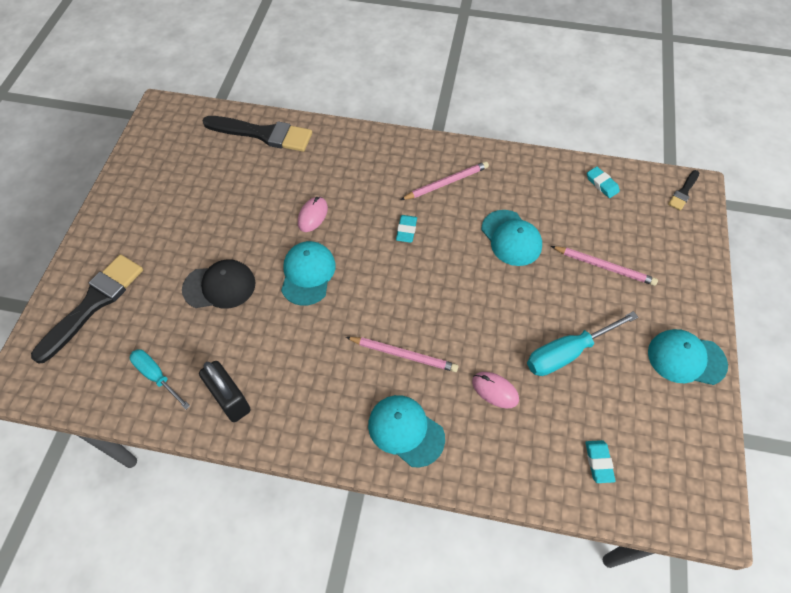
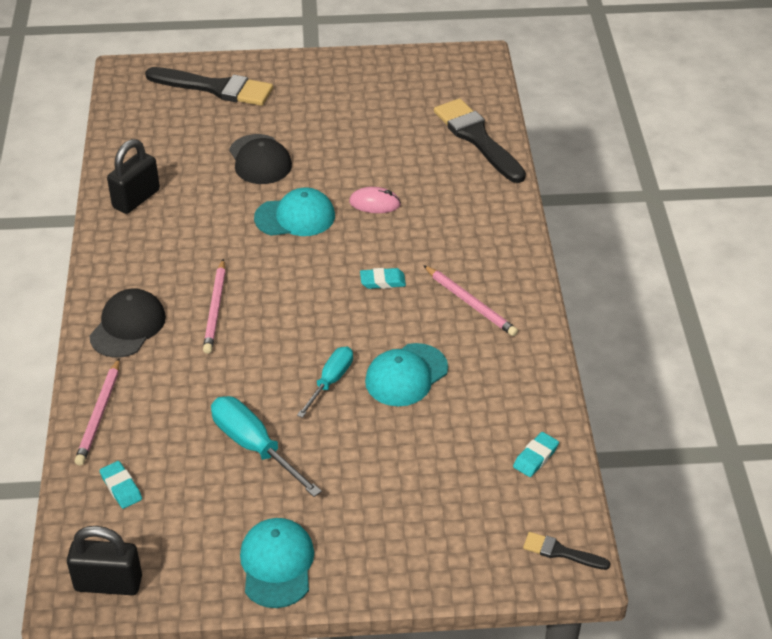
camera: 75 degrees right, 15 degrees down
(156, 376) = (149, 147): turquoise screwdriver -> turquoise screwdriver (331, 381)
(263, 134) = (477, 139): black brush -> black brush turned 150 degrees clockwise
(406, 431) = (128, 326): turquoise cap -> black cap
(495, 390) = (190, 389): pink mouse -> none
(598, 462) = (121, 487): turquoise eraser -> turquoise eraser turned 75 degrees clockwise
(604, 267) = (393, 471): pink pencil -> pink pencil (99, 414)
(700, 486) = (108, 583): none -> black padlock

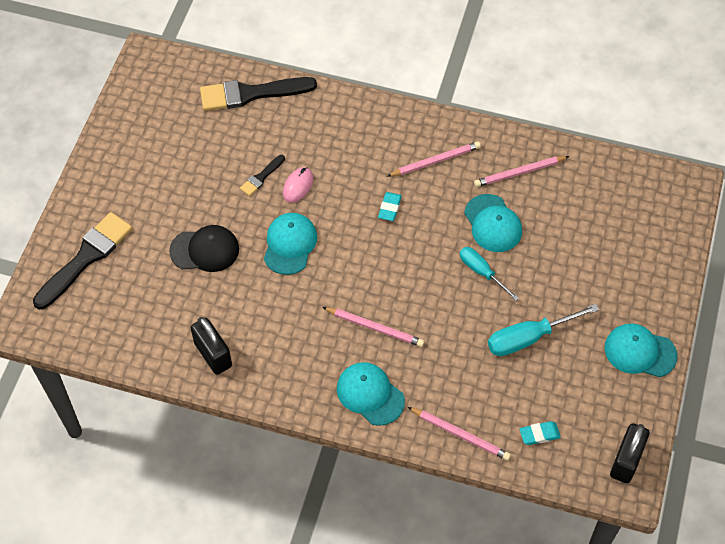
camera: 70 degrees left, 15 degrees up
(128, 326) = (370, 394): black cap -> turquoise cap
(496, 382) = (519, 172): none -> pink pencil
(535, 457) = (594, 174): turquoise eraser -> none
(561, 552) = (676, 188): black brush -> black brush (261, 177)

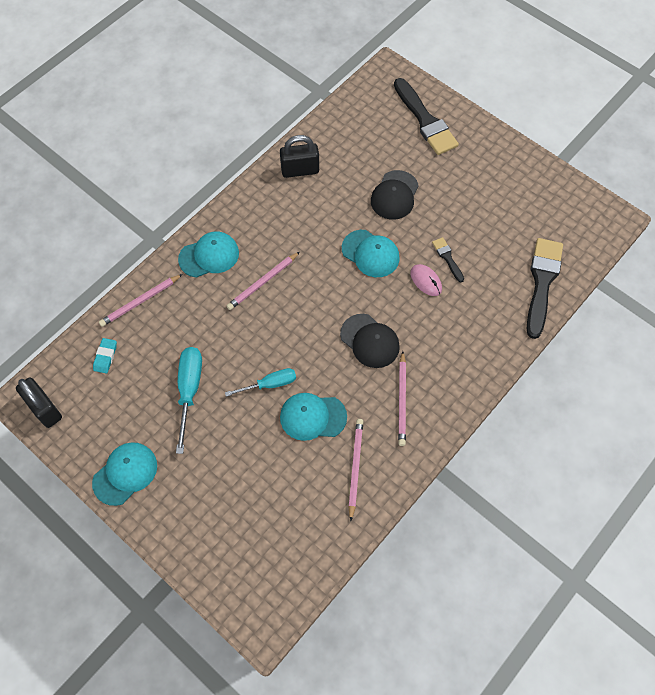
camera: 115 degrees right, 5 degrees up
(389, 208) = (370, 341): turquoise eraser -> black cap

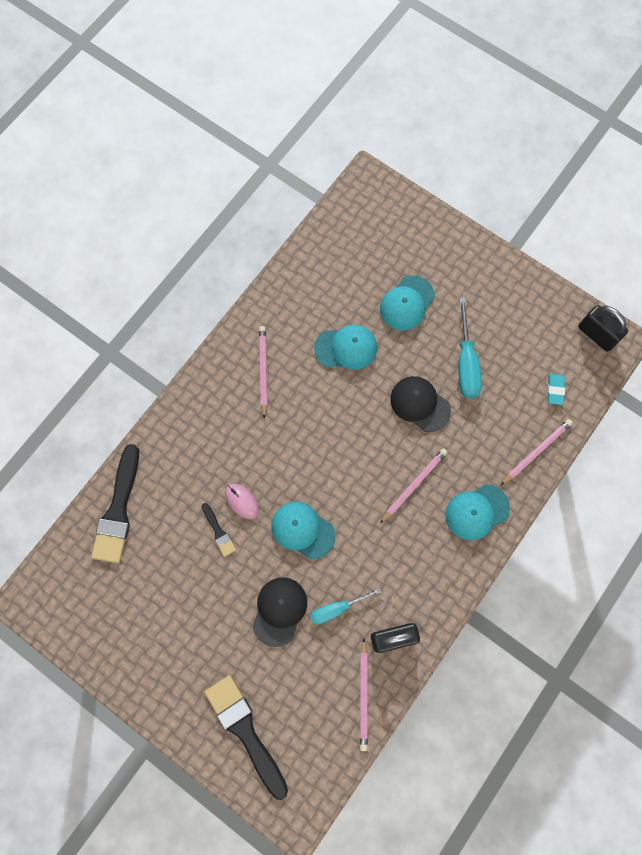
camera: 175 degrees right, 10 degrees up
(125, 473) = (506, 284): turquoise cap -> turquoise cap (406, 303)
(270, 384) = (390, 376): turquoise screwdriver -> turquoise screwdriver (336, 609)
(355, 467) = (303, 306): pink pencil -> pink pencil (363, 695)
(370, 341) = (297, 428): black cap -> black cap (420, 404)

